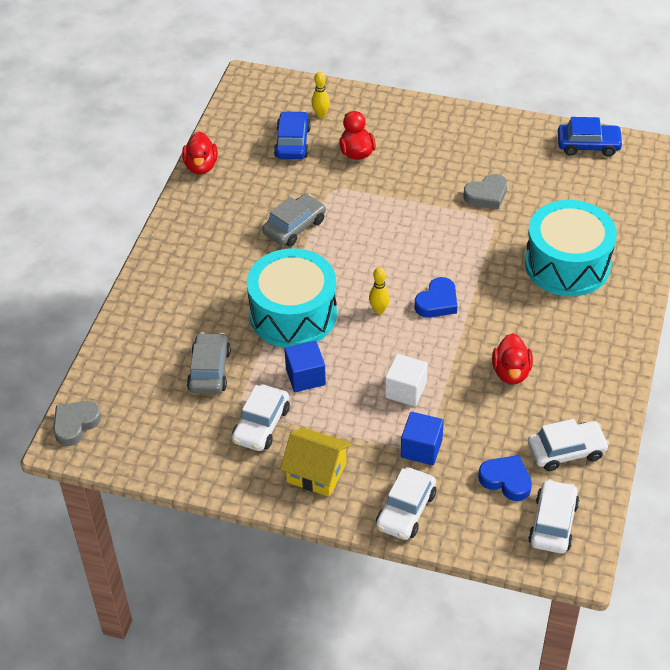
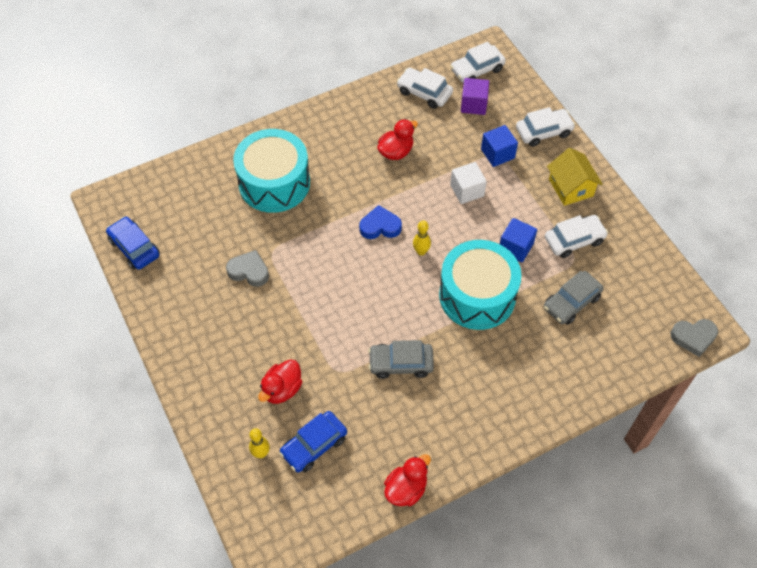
camera: 135 degrees left, 10 degrees up
(506, 480) = (473, 104): blue heart -> purple cube

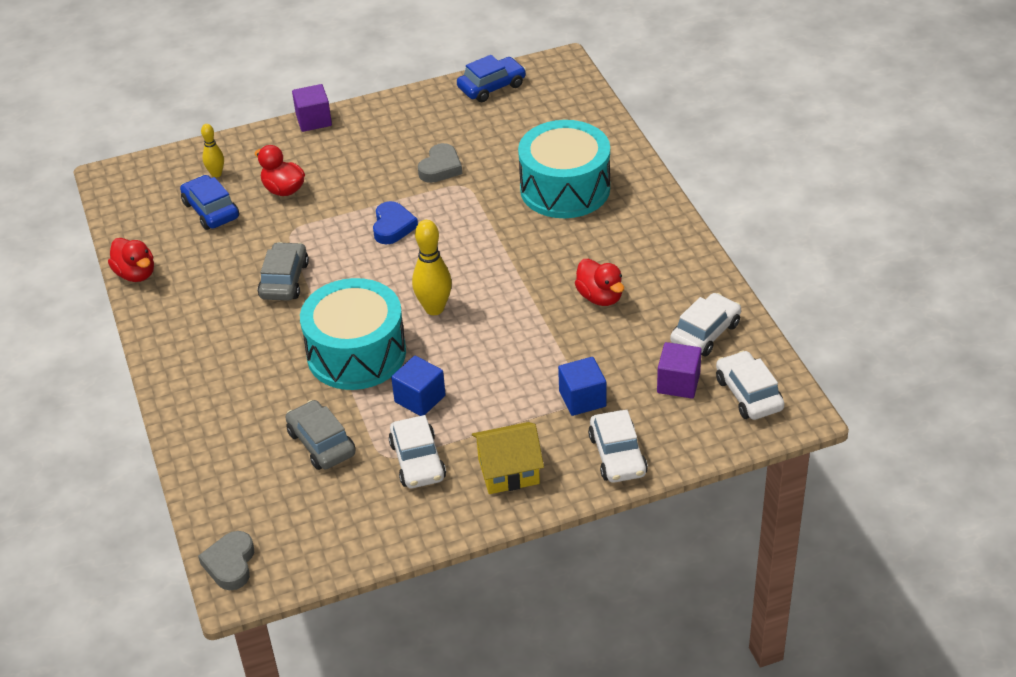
camera: 100 degrees right, 15 degrees down
(179, 384) = (314, 120): none -> purple cube
(380, 226) = (481, 275): blue heart -> blue heart (393, 226)
(421, 251) = (434, 308): yellow bowling pin -> yellow bowling pin, size x1.68
(467, 190) = (522, 360): white cube -> none

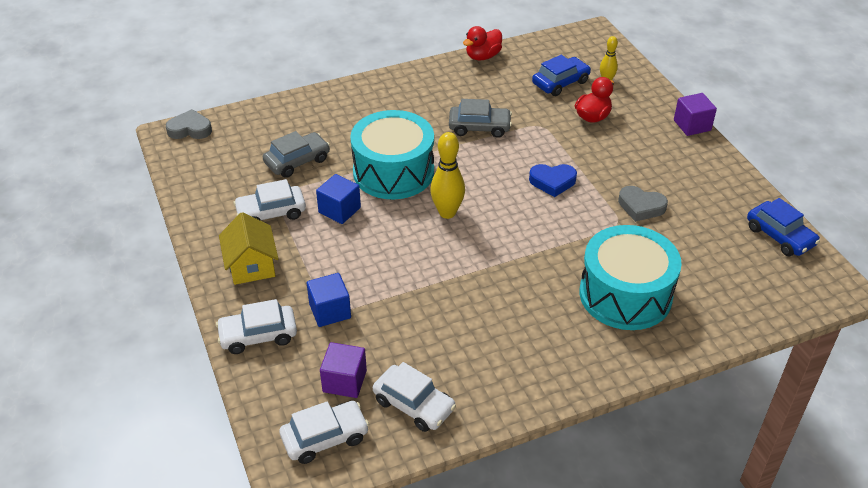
camera: 85 degrees right, 0 degrees up
(600, 297) = (465, 322): red duck -> none

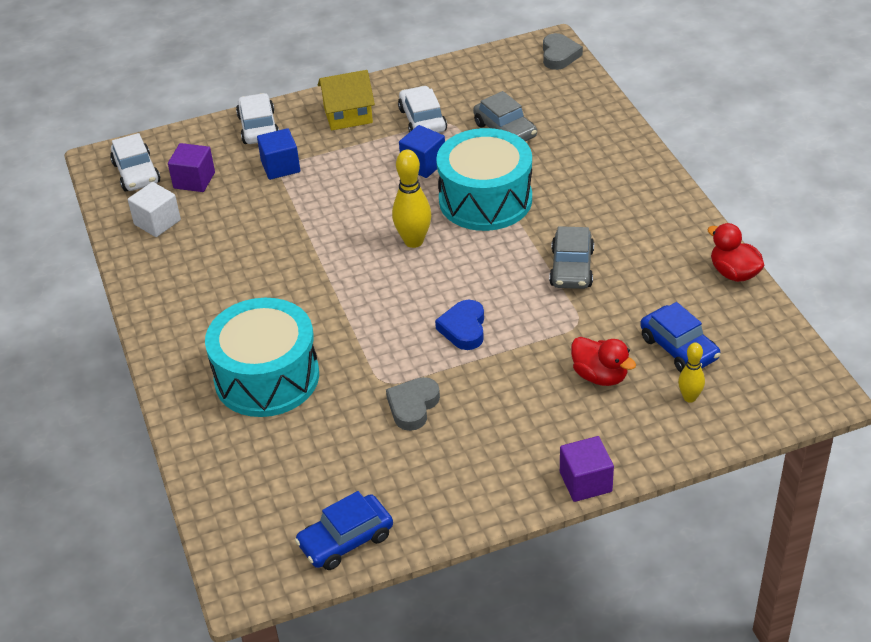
camera: 95 degrees right, 0 degrees up
(414, 405) = (157, 222): white car -> white cube

